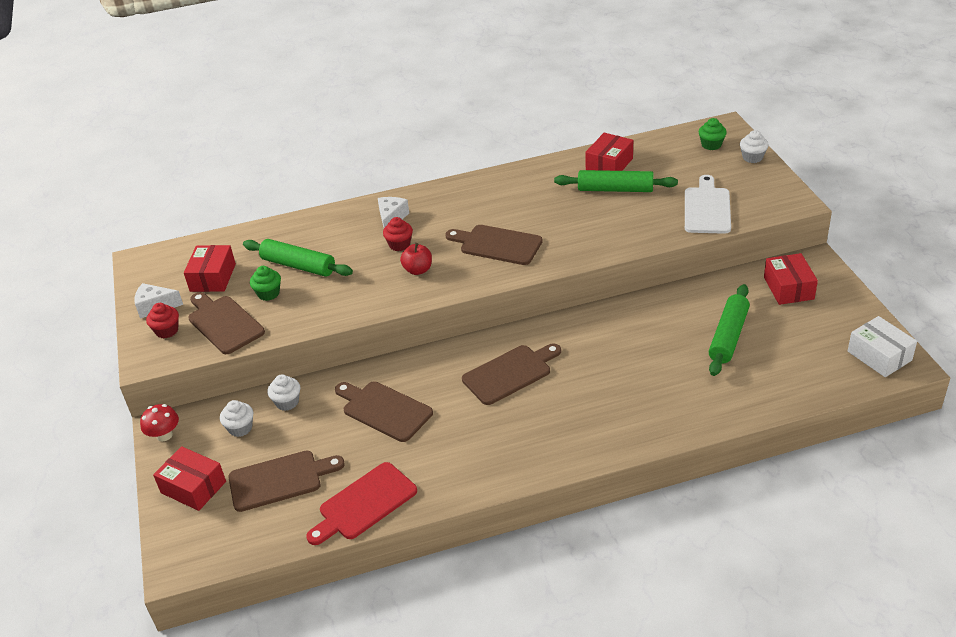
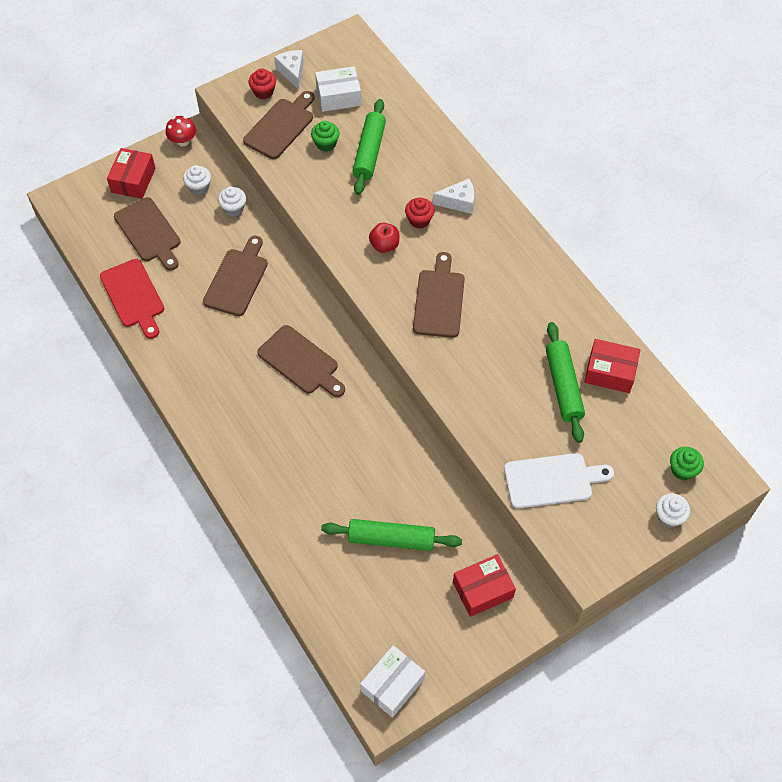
camera: 70 degrees right, 20 degrees up
(213, 277) = (338, 96): red box -> white box
(364, 503) = (133, 296): red cutting board -> red cutting board turned 150 degrees counterclockwise

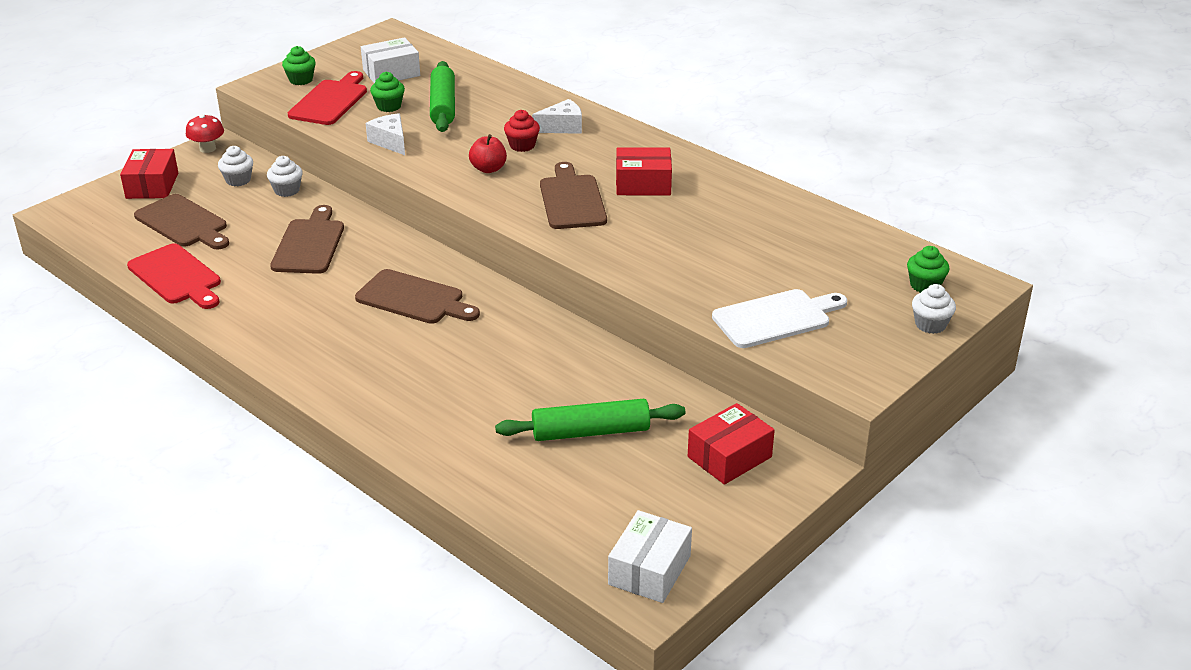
camera: 15 degrees left, 25 degrees down
(263, 92) = (301, 80): red cupcake -> green cupcake
(281, 126) = (330, 101): brown cutting board -> red cutting board
(292, 72) = (330, 63): white cheese -> white cheese (390, 142)
(563, 386) = (750, 243): green rolling pin -> none
(610, 372) = (799, 224): red box -> red box (643, 184)

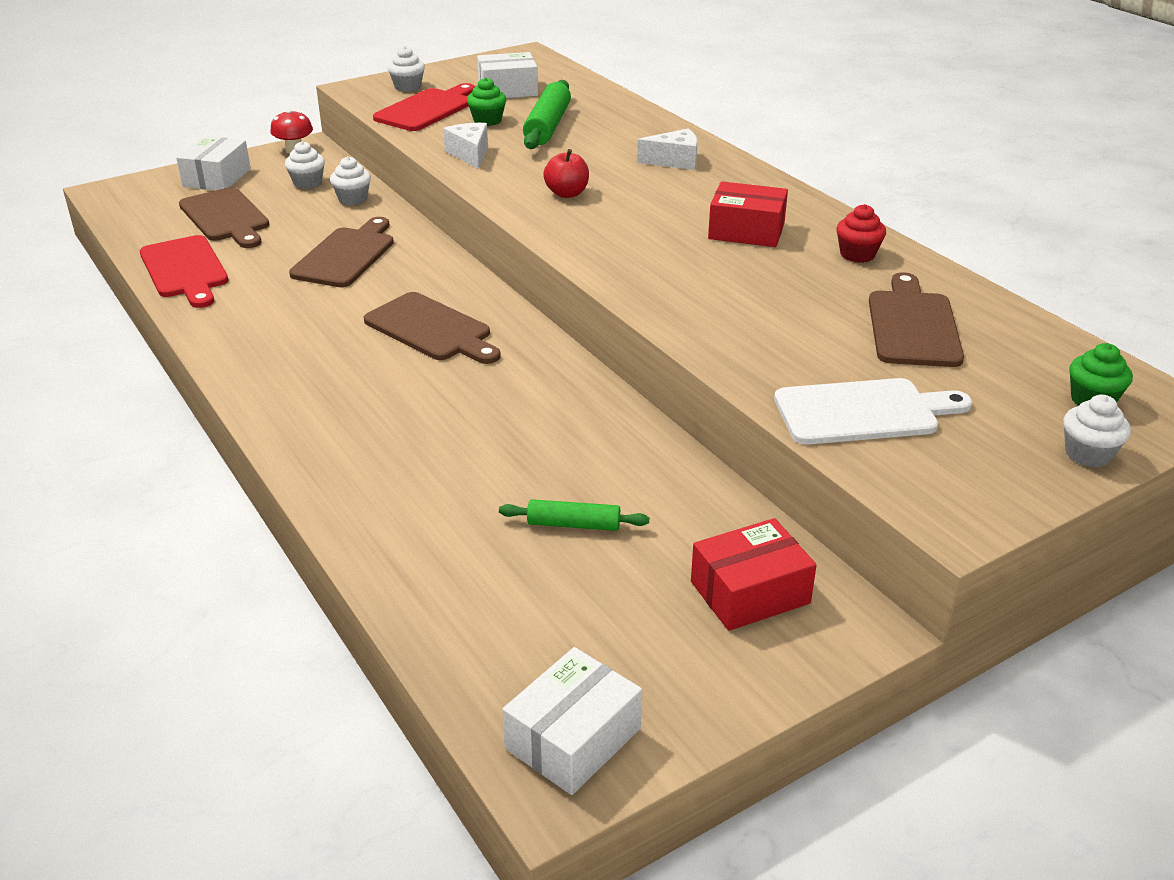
camera: 15 degrees right, 0 degrees up
(152, 185) = (217, 178): red box -> white box
(301, 80) = (407, 87): green cupcake -> white cupcake
(522, 145) = (618, 174): red cupcake -> red cupcake (857, 255)
(572, 200) = (650, 237): brown cutting board -> brown cutting board (913, 325)
(591, 432) = (574, 524): green rolling pin -> green rolling pin, size x0.58

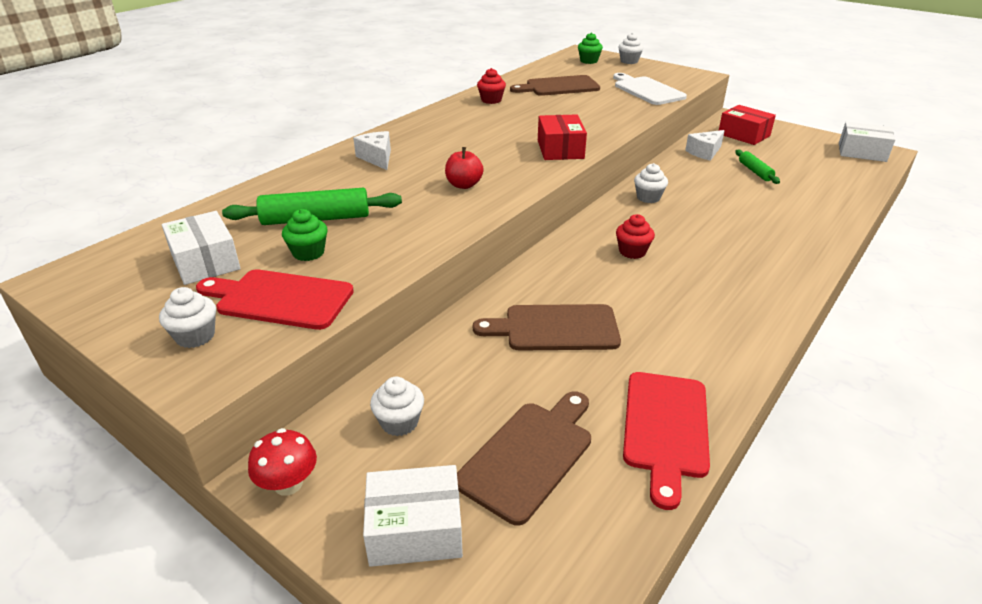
camera: 110 degrees left, 0 degrees up
(185, 270) = (665, 428): red cutting board -> red cutting board turned 150 degrees clockwise
(353, 199) = (429, 368): white cupcake -> white cupcake (648, 197)
(431, 329) = (632, 251): brown cutting board -> red cupcake
(470, 154) = (405, 242): white cheese -> white cheese (704, 152)
(746, 231) = (482, 126): red box -> red box (560, 149)

